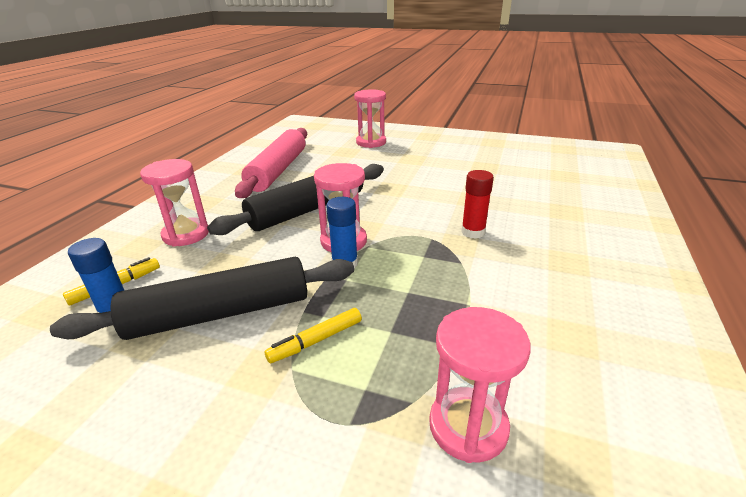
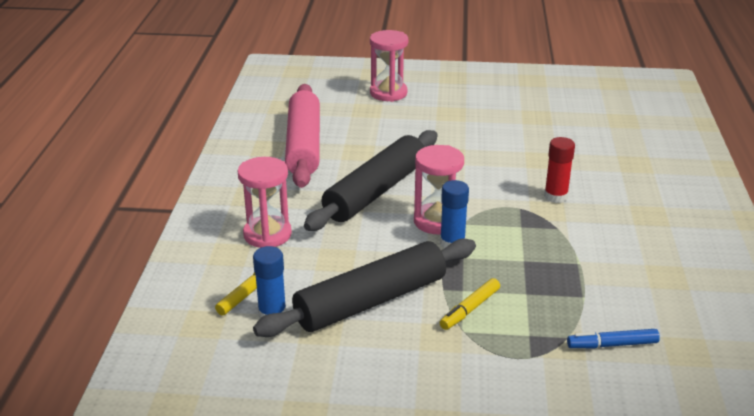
camera: 15 degrees left, 0 degrees up
(468, 426) = (612, 345): pink hourglass -> blue marker

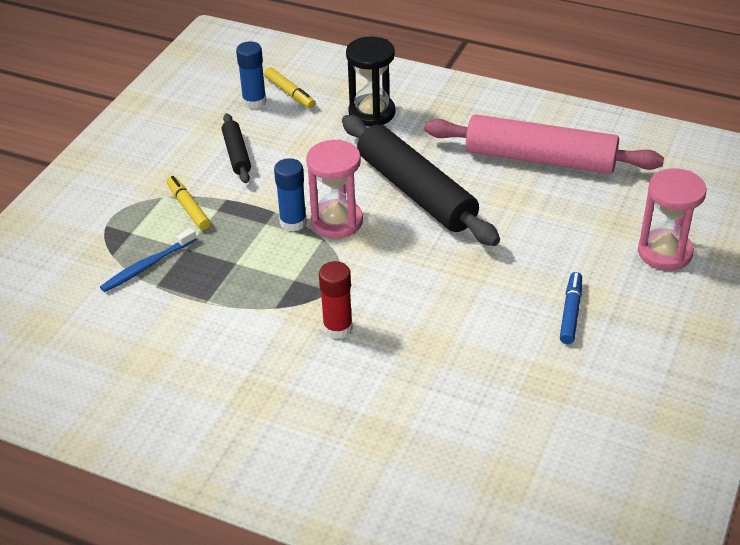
camera: 110 degrees right, 10 degrees up
(267, 234) = (372, 113): pink hourglass -> black hourglass
(371, 301) = (236, 154): black rolling pin -> black rolling pin, size x0.48
(564, 310) = (147, 266): none -> blue toothbrush
(612, 345) = (83, 279): blue marker -> blue marker (570, 313)

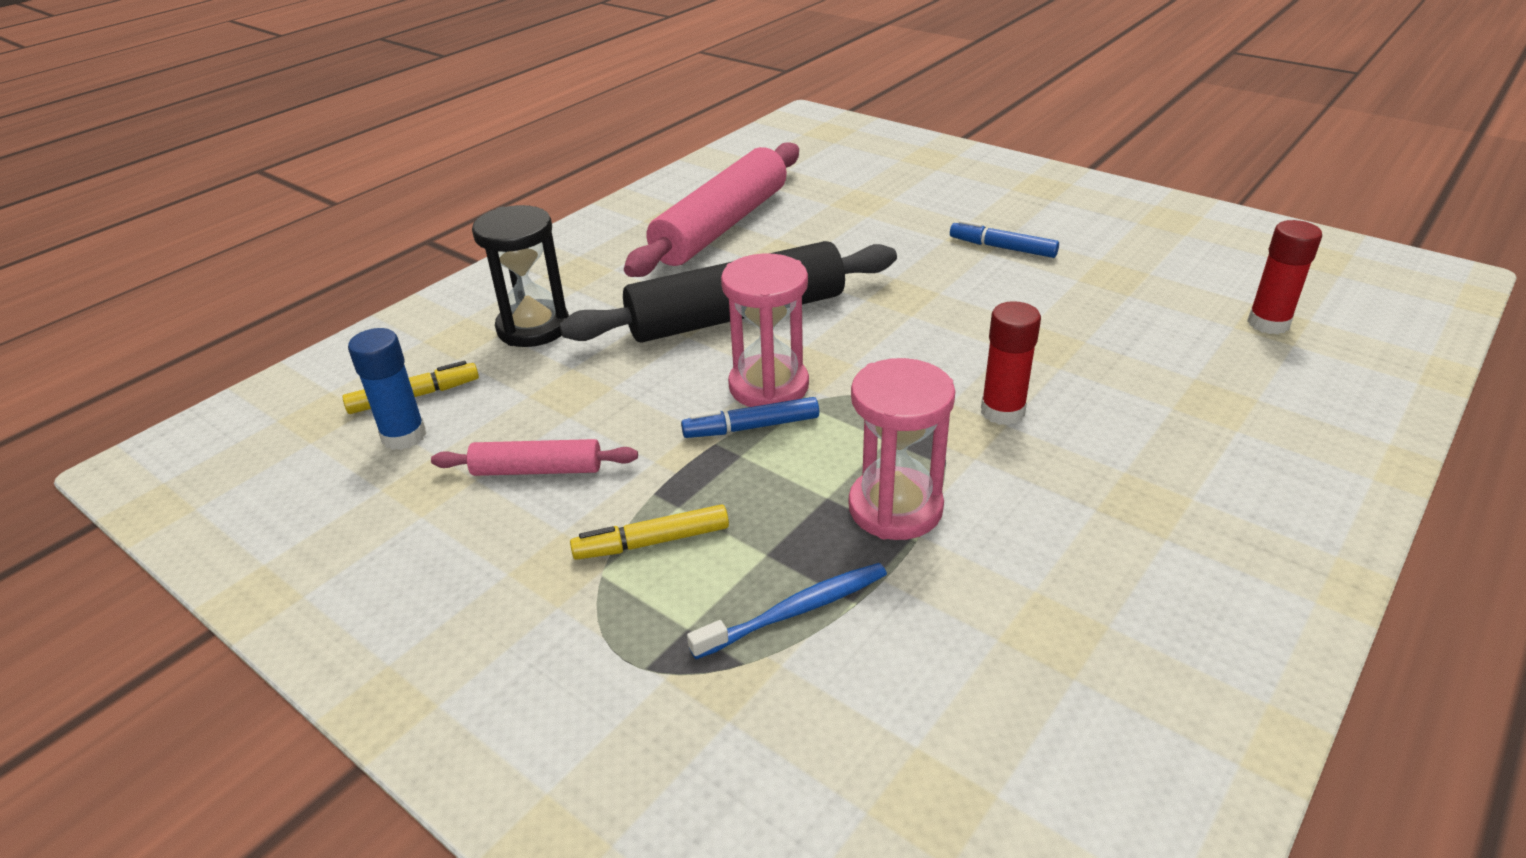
camera: 75 degrees left, 5 degrees down
(147, 266) = (795, 611): blue toothbrush -> blue toothbrush turned 90 degrees counterclockwise
(236, 154) = (537, 470): black rolling pin -> pink rolling pin
(293, 222) = (751, 427): blue glue stick -> blue marker
(504, 476) = (1268, 323): none -> red glue stick
(664, 252) = (918, 186): pink hourglass -> pink hourglass (895, 508)

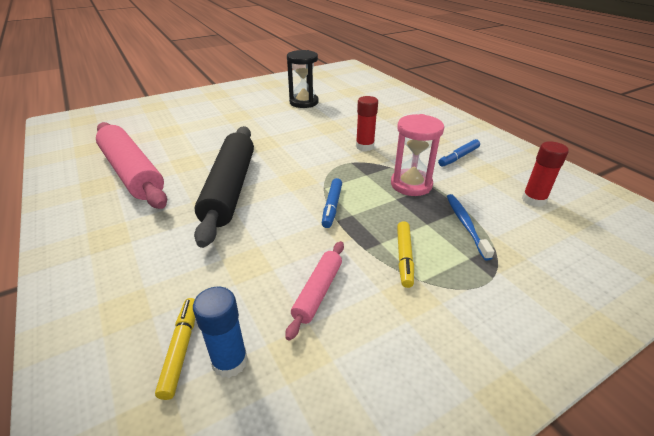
camera: 70 degrees left, 0 degrees up
(533, 328) = (155, 269): black hourglass -> black hourglass (304, 102)
(768, 386) = (303, 194): pink hourglass -> none
(1002, 248) = (253, 114): blue marker -> blue marker (458, 157)
(1268, 323) = (350, 92): red glue stick -> red glue stick (533, 200)

